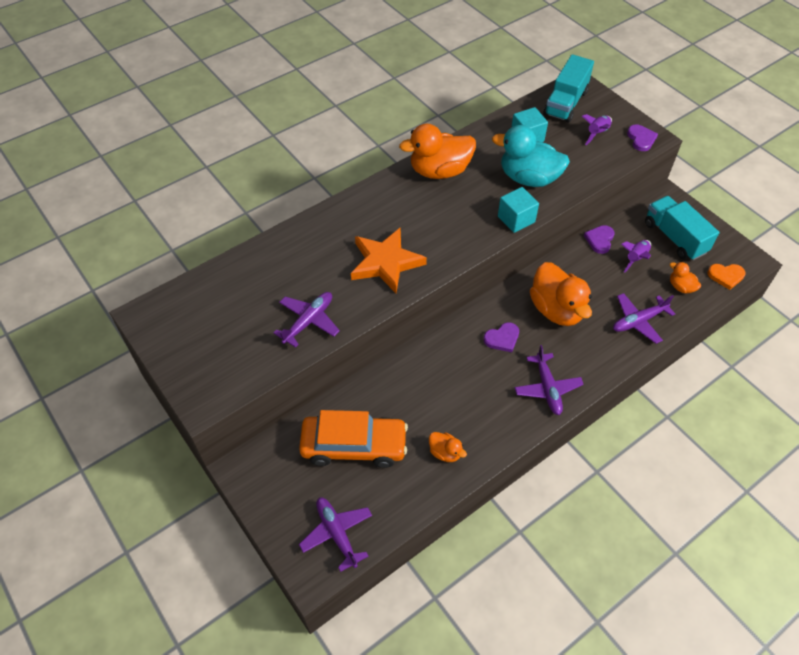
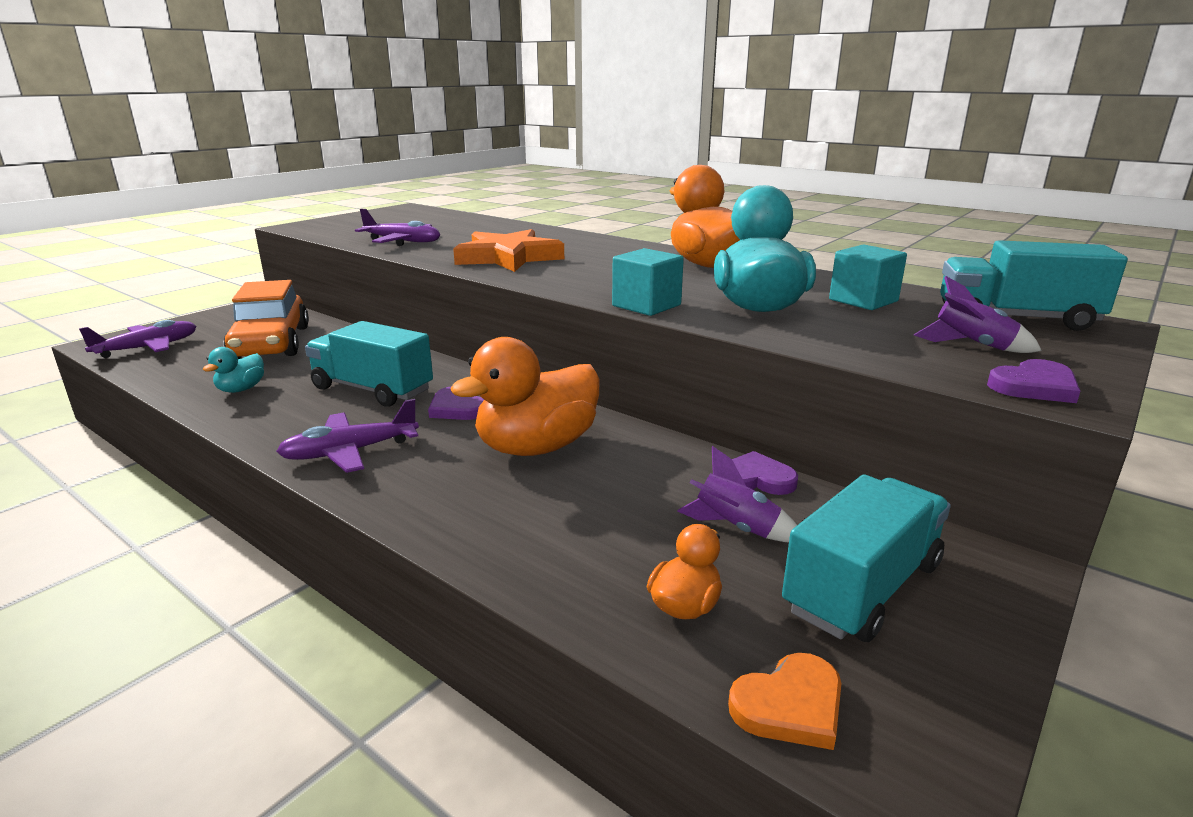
camera: 75 degrees right, 30 degrees down
(445, 452) = (241, 389): orange duck -> turquoise duck
(464, 379) = (372, 389): none -> turquoise truck
(638, 321) = (539, 542): purple plane -> none
(726, 276) = (790, 705): orange heart -> orange heart turned 105 degrees counterclockwise

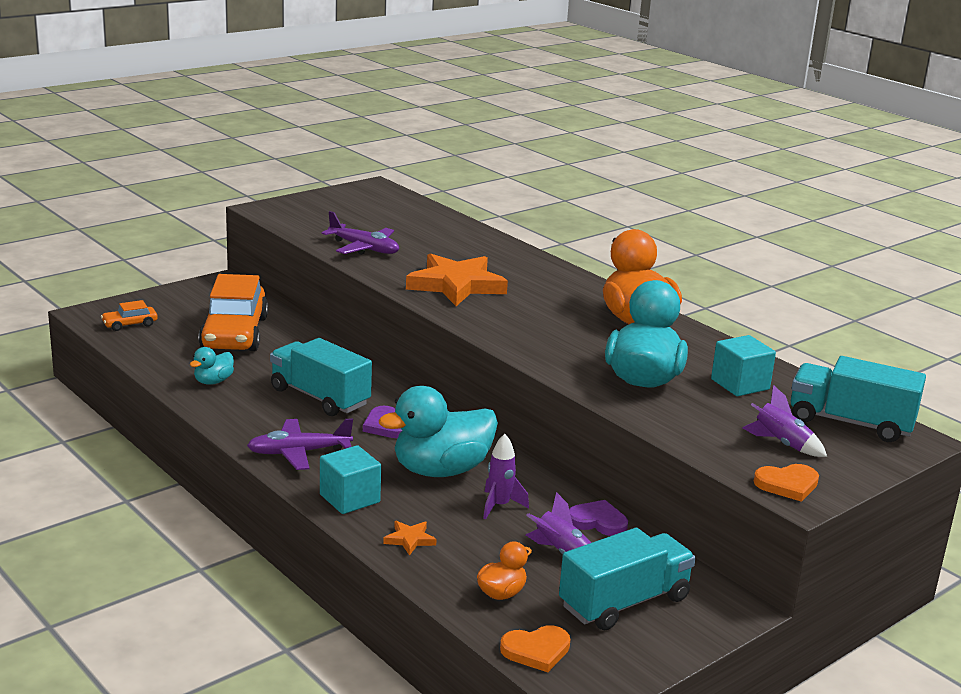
camera: 10 degrees right, 0 degrees up
(148, 348) = (130, 324): purple plane -> orange car
(522, 544) = (409, 539): none -> orange star
(536, 447) = (441, 470): orange duck -> turquoise duck
(625, 479) = (499, 506): none -> purple rocket
(646, 305) = (551, 365): turquoise cube -> turquoise cube (349, 498)
(1034, 386) = (787, 484): purple heart -> orange heart

